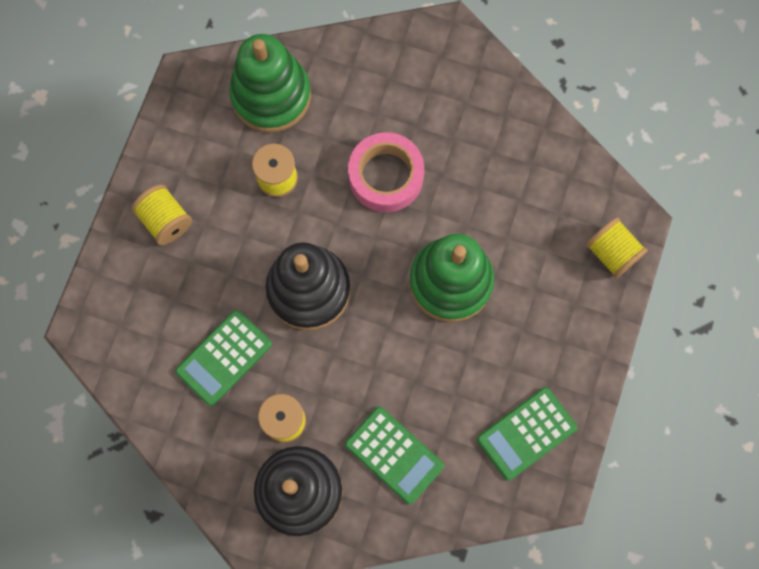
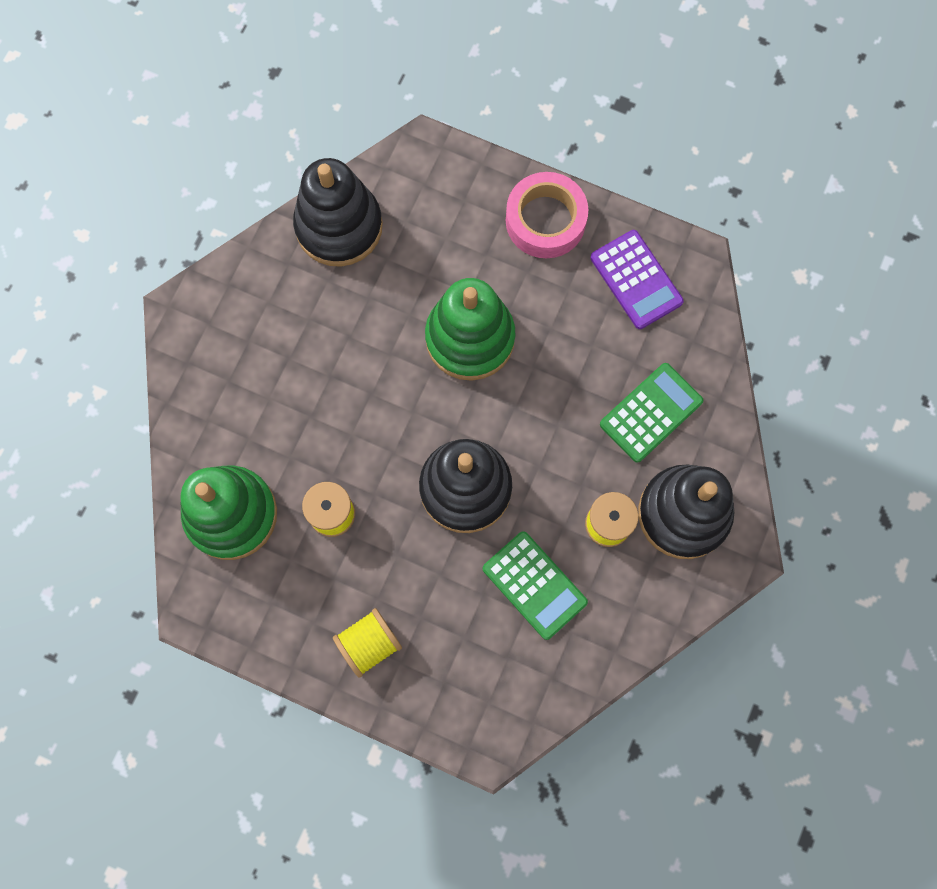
camera: 85 degrees left, 0 degrees up
(386, 176) = (344, 395): pink tape -> pink tape (545, 220)
(526, 433) = (636, 280): green calculator -> purple calculator
(546, 155) = (339, 226): none -> black stacking toy
(612, 253) = (454, 175): yellow spool -> none

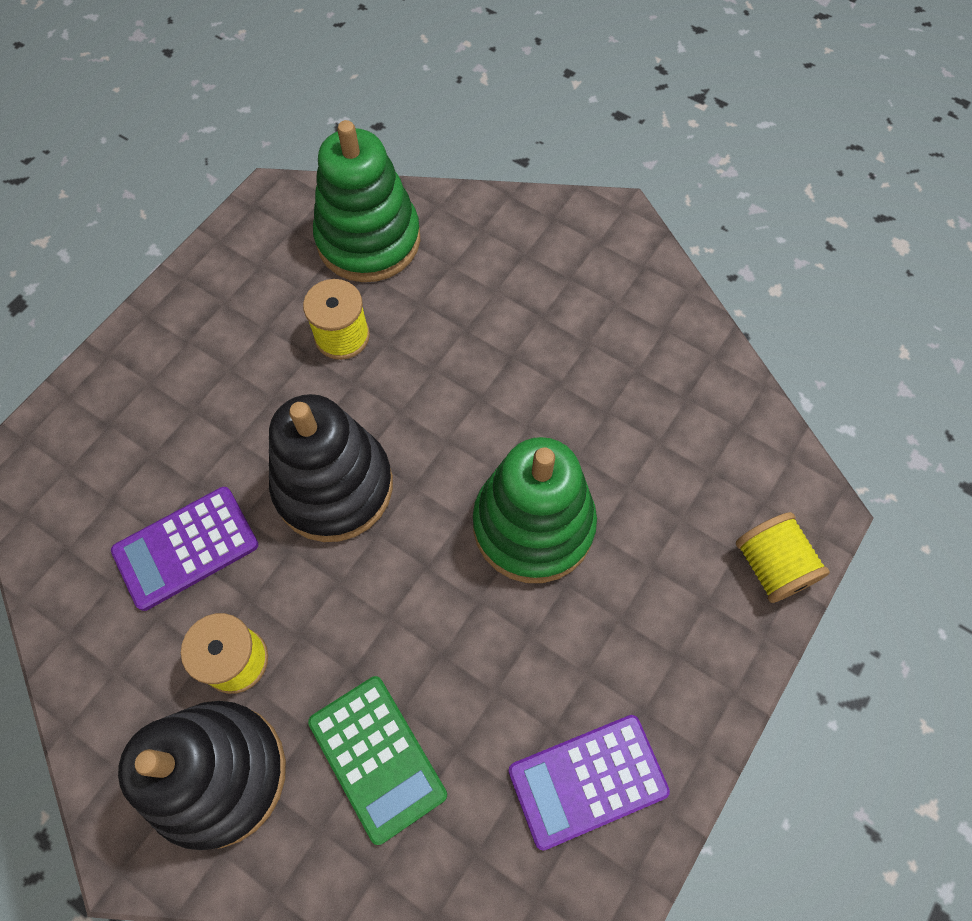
camera: 100 degrees right, 10 degrees down
(339, 226) = (709, 391): black stacking toy -> none
(369, 644) = (181, 353): yellow spool -> yellow spool (771, 566)
(534, 585) = (186, 548): green calculator -> purple calculator
(545, 220) = (697, 660): pink tape -> none

